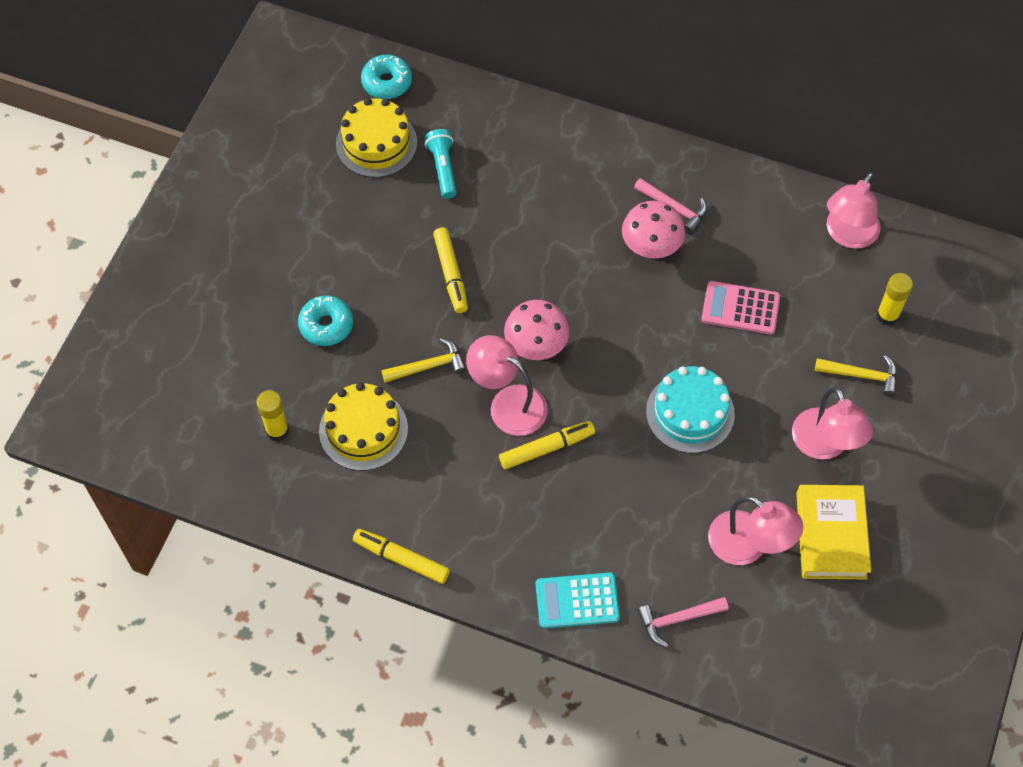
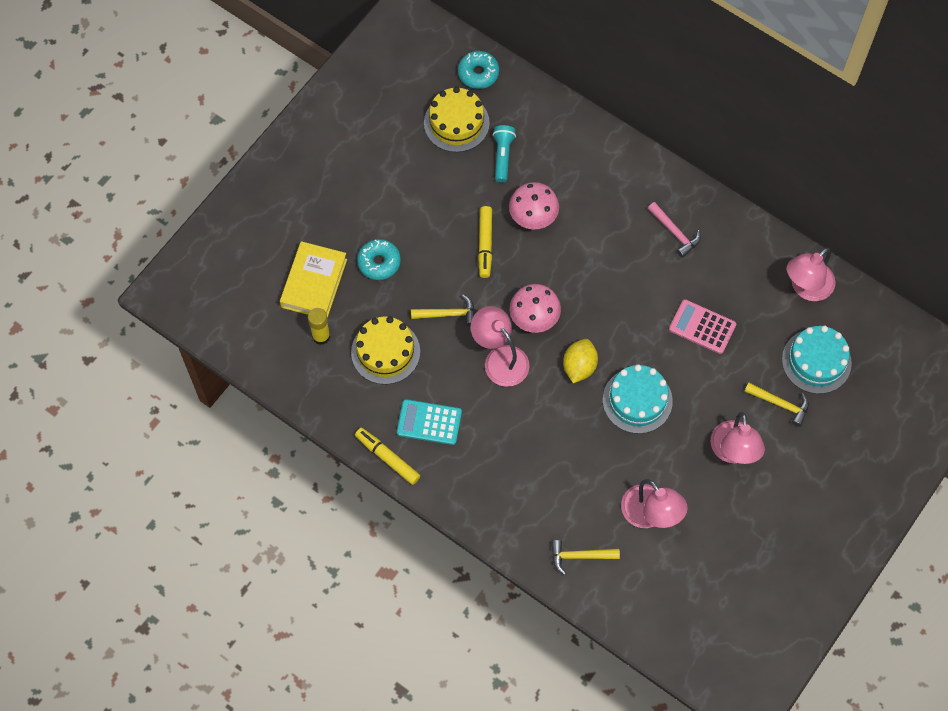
camera: 15 degrees right, 5 degrees up
(546, 448) = (519, 400): yellow marker -> none
(577, 601) = (509, 523): turquoise calculator -> turquoise calculator (429, 422)
(607, 390) = (579, 366): none -> yellow lemon
(650, 248) = (646, 261): pink mushroom -> pink mushroom (533, 218)
(677, 619) = (579, 556): pink hammer -> yellow hammer
(831, 535) = (716, 523): yellow book -> yellow book (314, 283)
(887, 315) = (816, 361): yellow glue stick -> turquoise cake

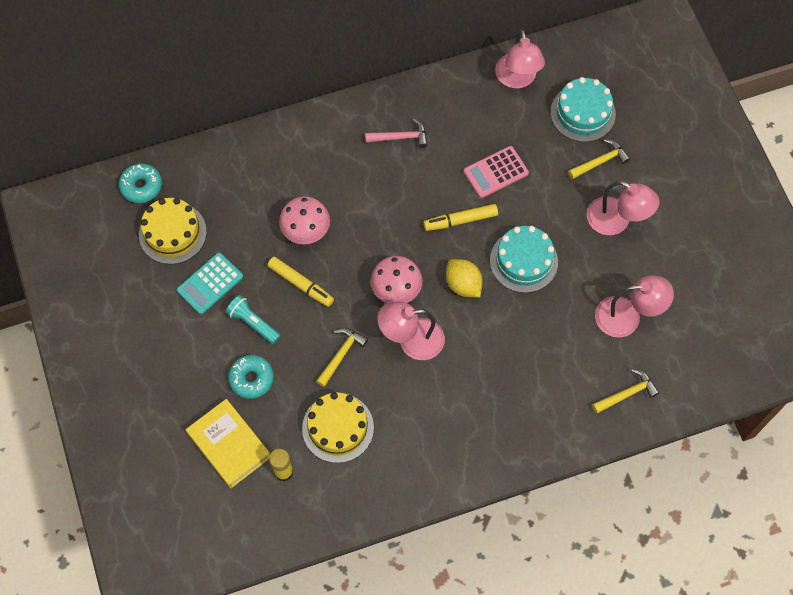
camera: 55 degrees left, 0 degrees up
(387, 458) = (435, 490): yellow marker -> yellow marker (460, 220)
(429, 422) = (428, 434): turquoise calculator -> turquoise calculator (210, 283)
(503, 156) = (232, 218): turquoise flashlight -> turquoise flashlight (253, 323)
(579, 556) = (627, 393): yellow hammer -> yellow hammer turned 150 degrees counterclockwise

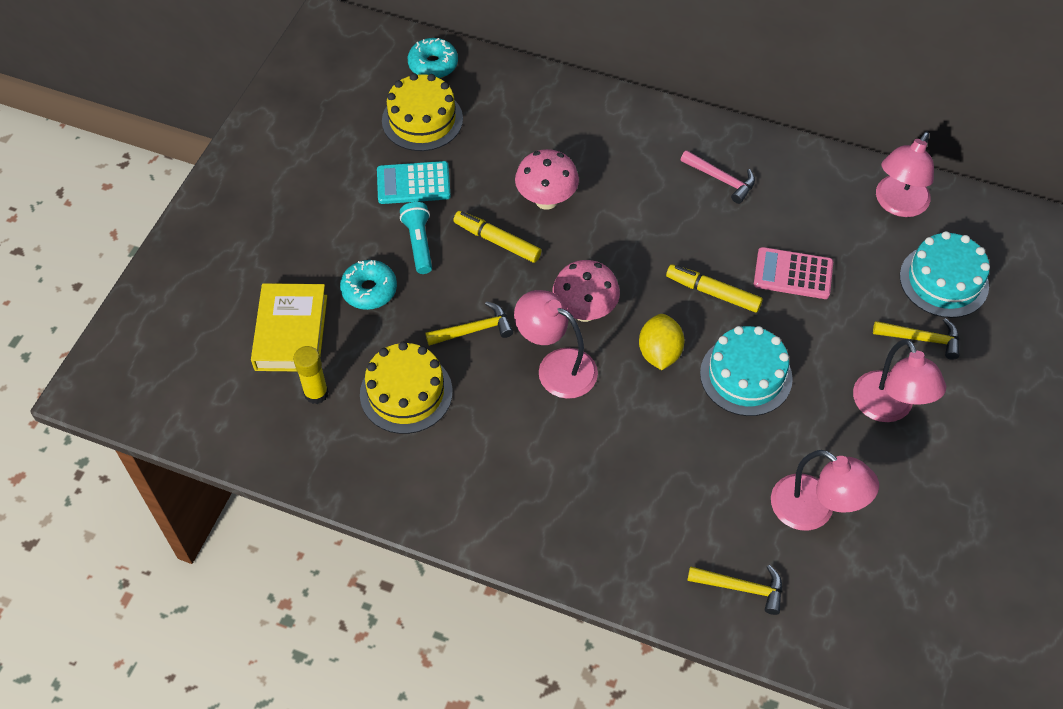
camera: 40 degrees right, 10 degrees down
(301, 284) = (497, 241): yellow marker -> yellow marker turned 135 degrees clockwise

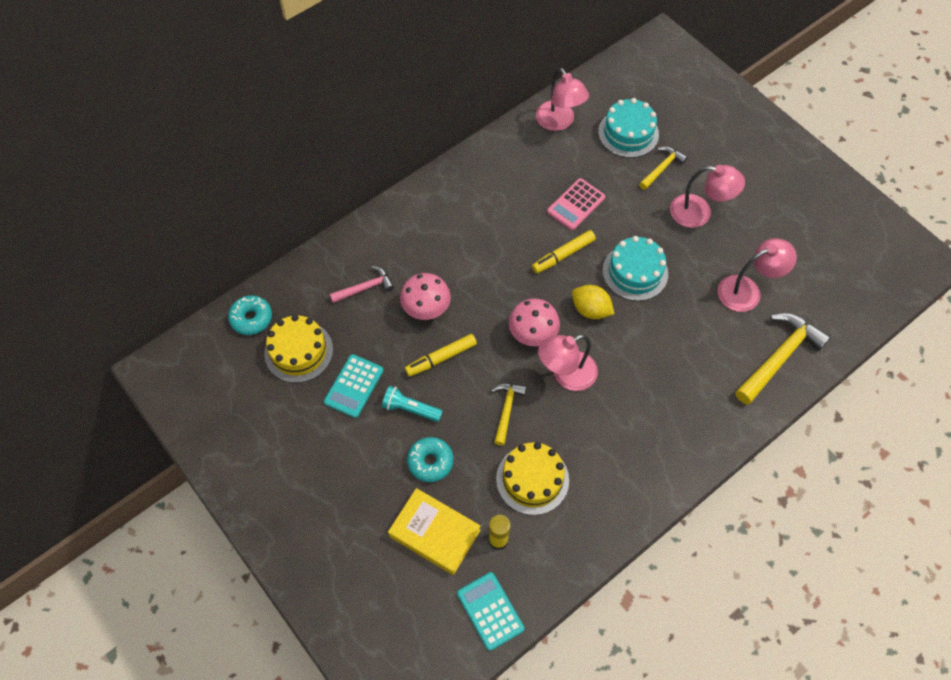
camera: 60 degrees left, 5 degrees up
(233, 423) = (490, 611): none -> turquoise calculator
(721, 179) = (478, 201): pink hammer -> pink hammer (365, 288)
(741, 588) = (779, 357): yellow hammer -> yellow hammer, size x1.77

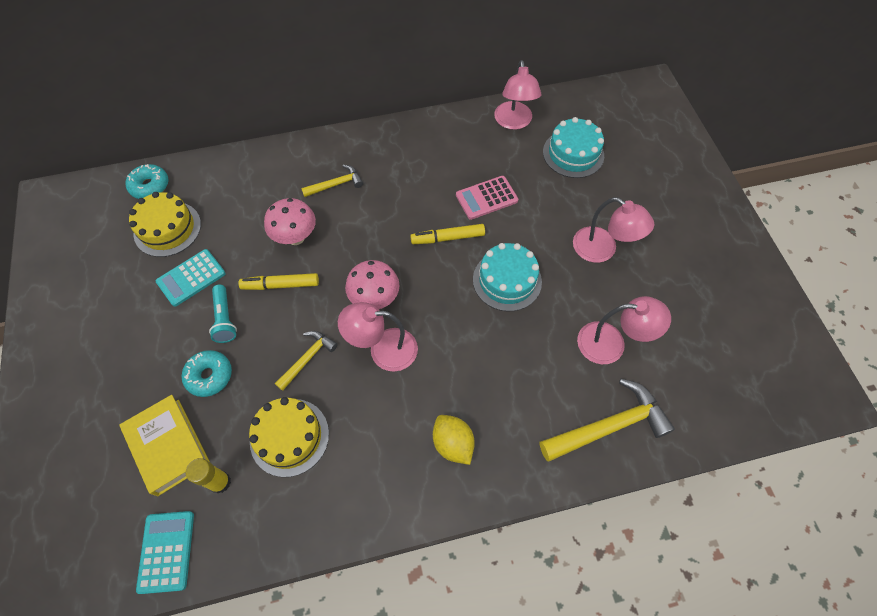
camera: 25 degrees right, 0 degrees up
(365, 288) = (257, 198): pink hammer -> none
(410, 409) = (224, 319): turquoise flashlight -> turquoise flashlight turned 150 degrees counterclockwise
(590, 310) = (443, 298): yellow lemon -> yellow lemon (453, 443)
(662, 168) = (588, 195): yellow hammer -> yellow hammer (336, 184)

